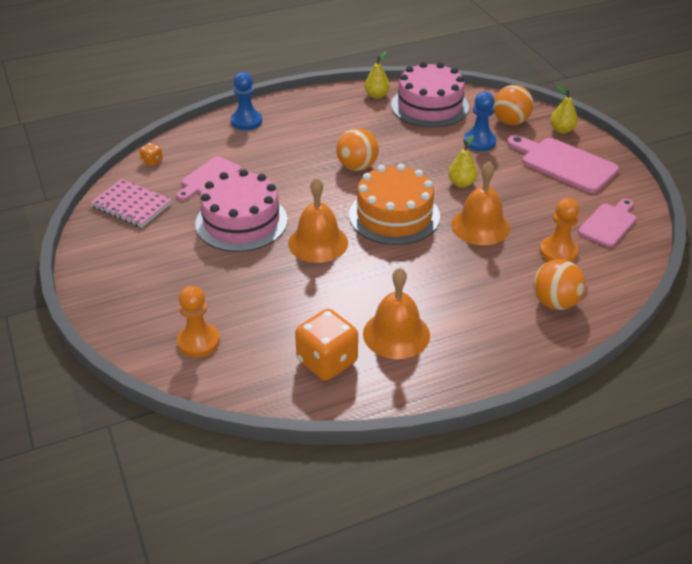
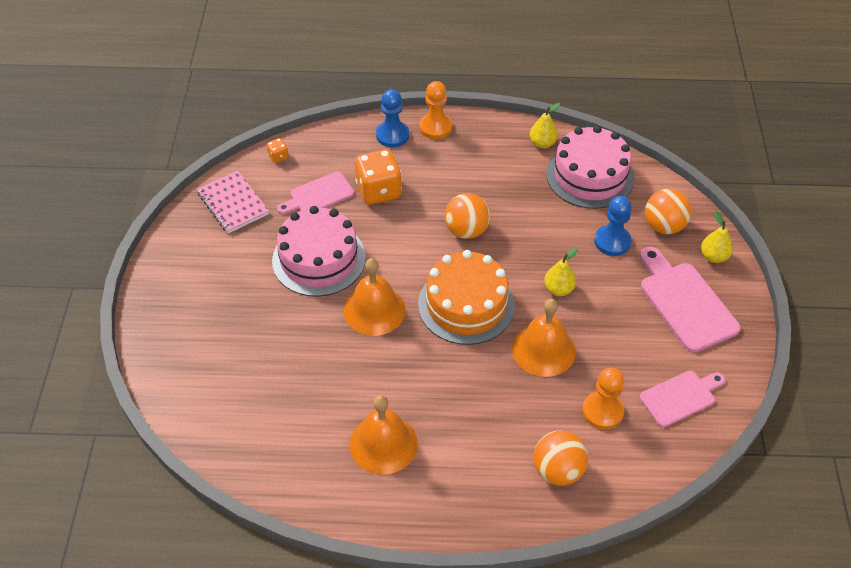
camera: 25 degrees right, 10 degrees up
(198, 342) = (208, 380): orange pawn -> orange pawn (435, 127)
(327, 361) = (304, 448): orange dice -> orange dice (378, 191)

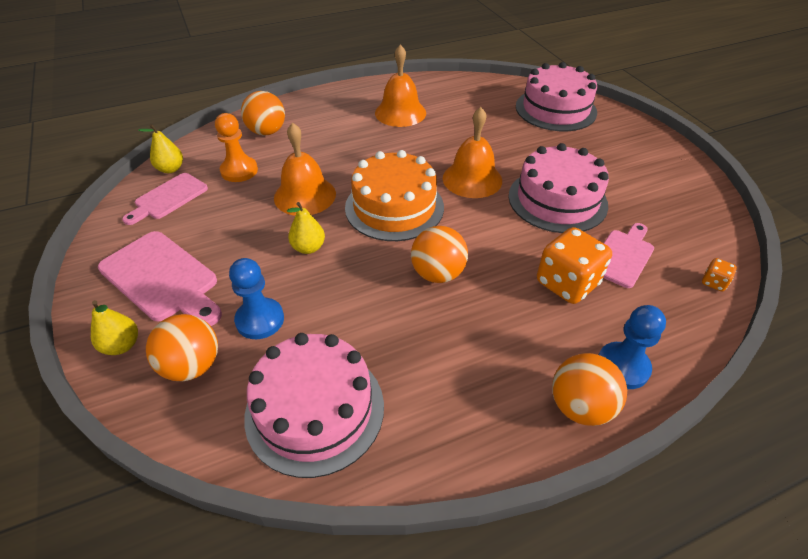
camera: 155 degrees right, 5 degrees down
(202, 376) = (555, 109): none -> pink cake
(233, 204) = (689, 219): pink notebook -> none
(435, 127) = (580, 406): orange pawn -> orange ball
(542, 143) = (408, 443): yellow pear -> yellow pear (171, 169)

